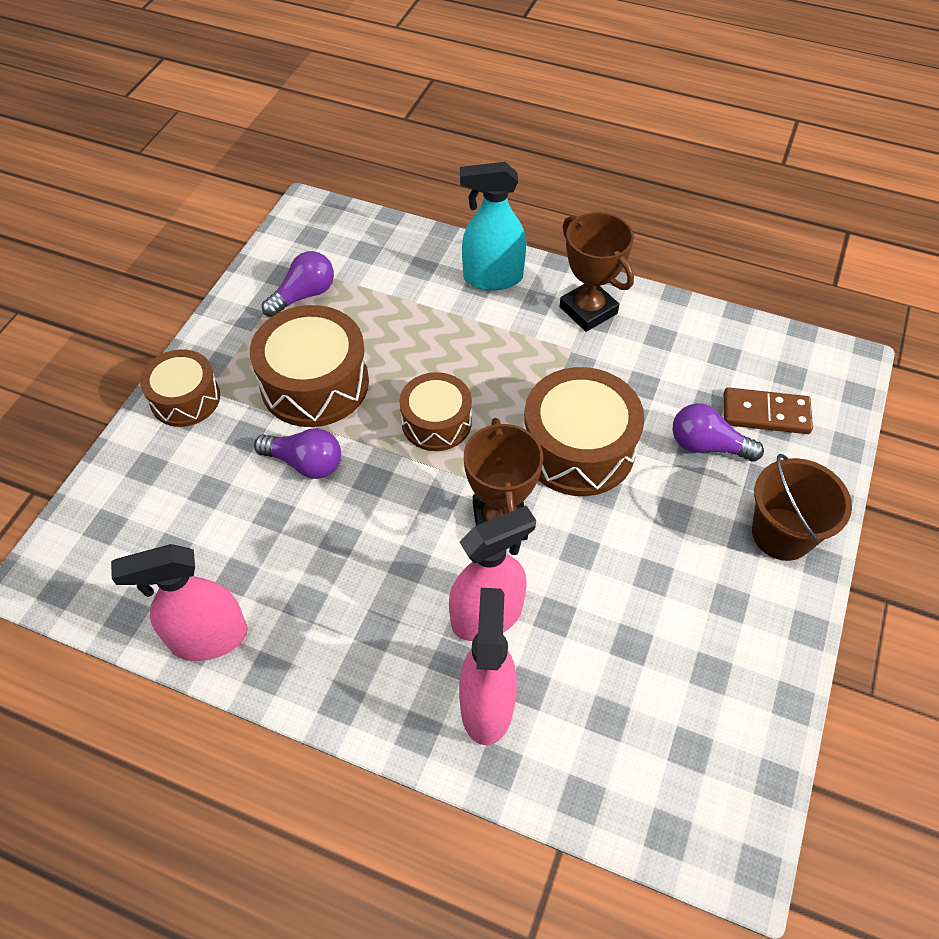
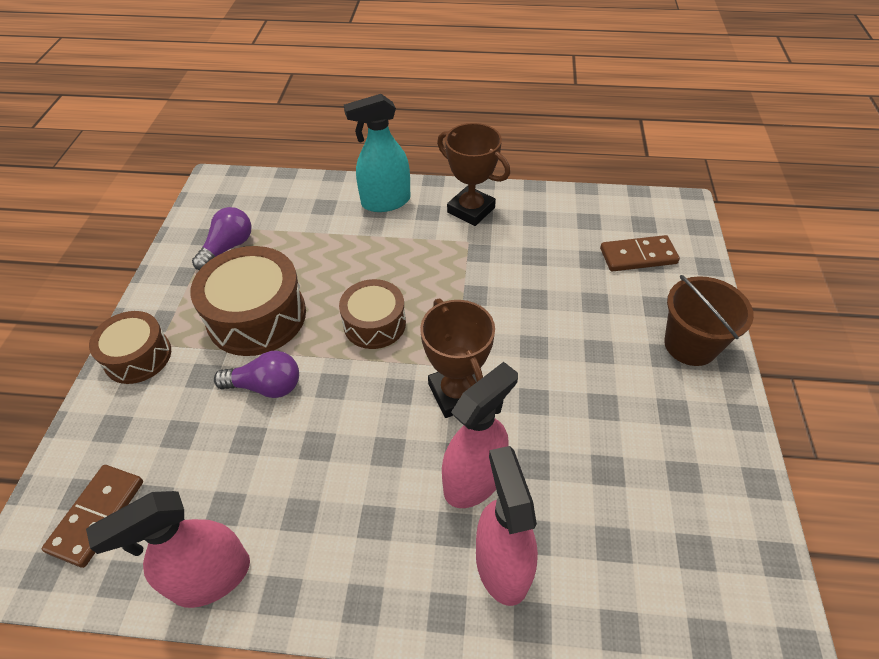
camera: 15 degrees left, 5 degrees down
(117, 551) = (97, 516): none -> brown domino
(578, 448) = (501, 316): brown drum -> none
(707, 446) = (604, 290): purple light bulb -> none

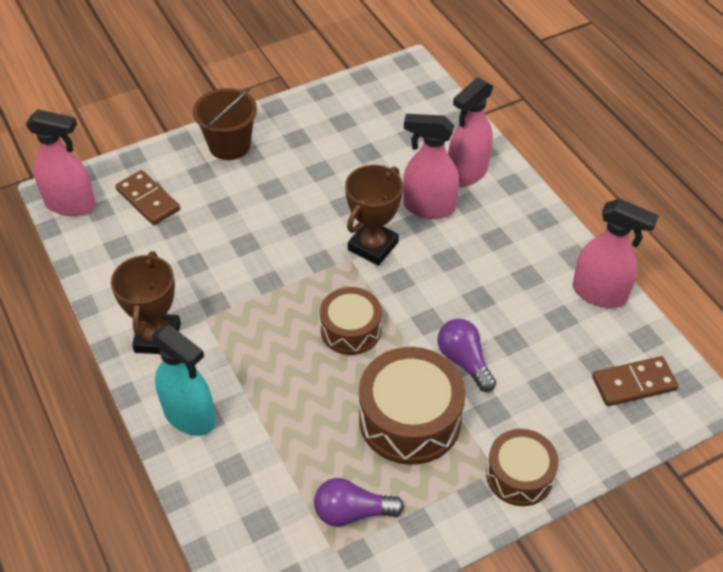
camera: 125 degrees left, 0 degrees up
(661, 209) = (71, 204): none -> pink spray bottle

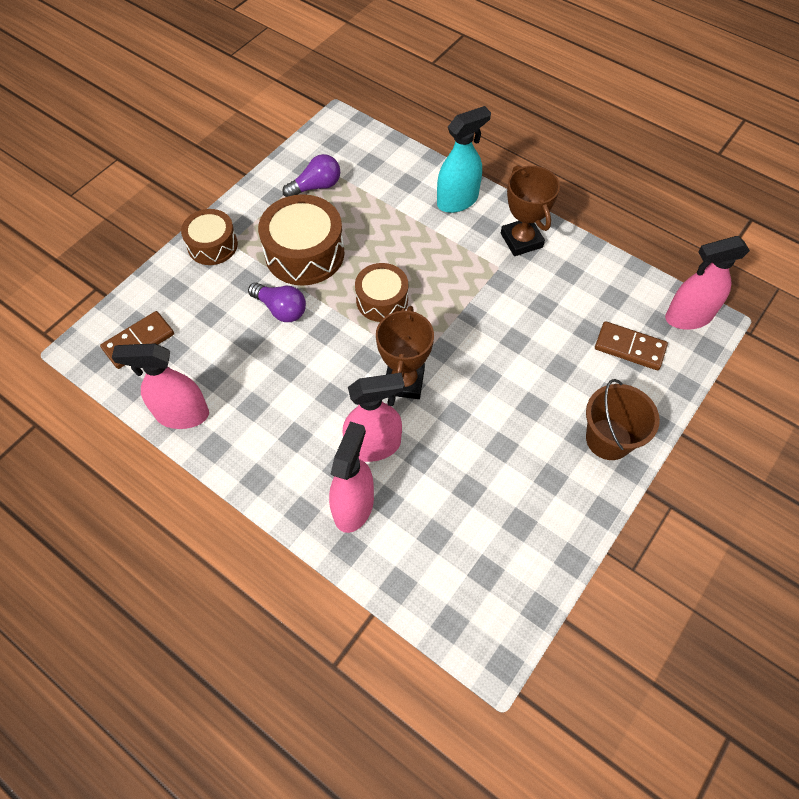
camera: 155 degrees right, 10 degrees up
(190, 416) = (457, 201): turquoise spray bottle -> turquoise spray bottle turned 135 degrees clockwise

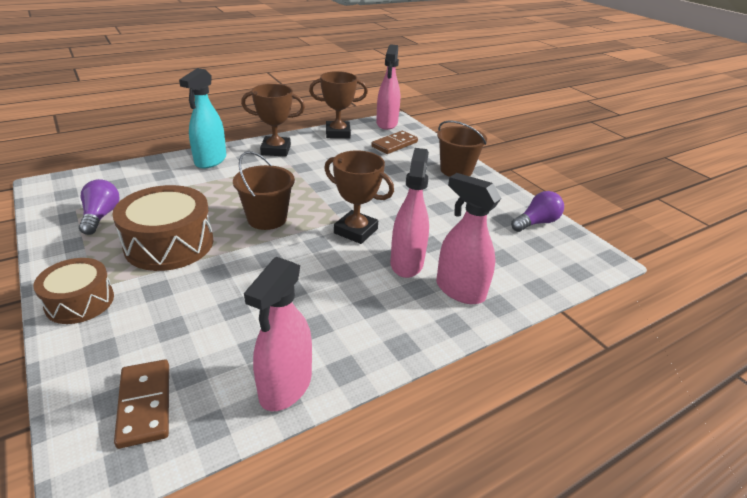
camera: 70 degrees left, 25 degrees down
(281, 309) = (218, 276): purple light bulb -> purple light bulb (536, 223)
(382, 300) = (267, 219): brown drum -> brown bucket
(457, 201) = (210, 161): turquoise spray bottle -> turquoise spray bottle turned 150 degrees counterclockwise
(612, 277) = (338, 133): none -> brown trophy

